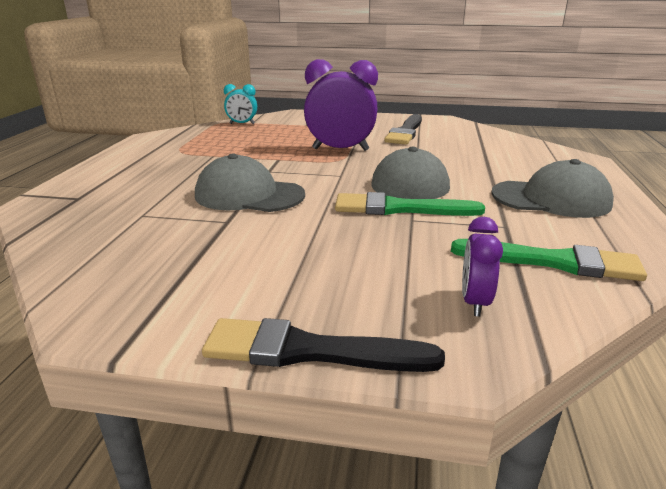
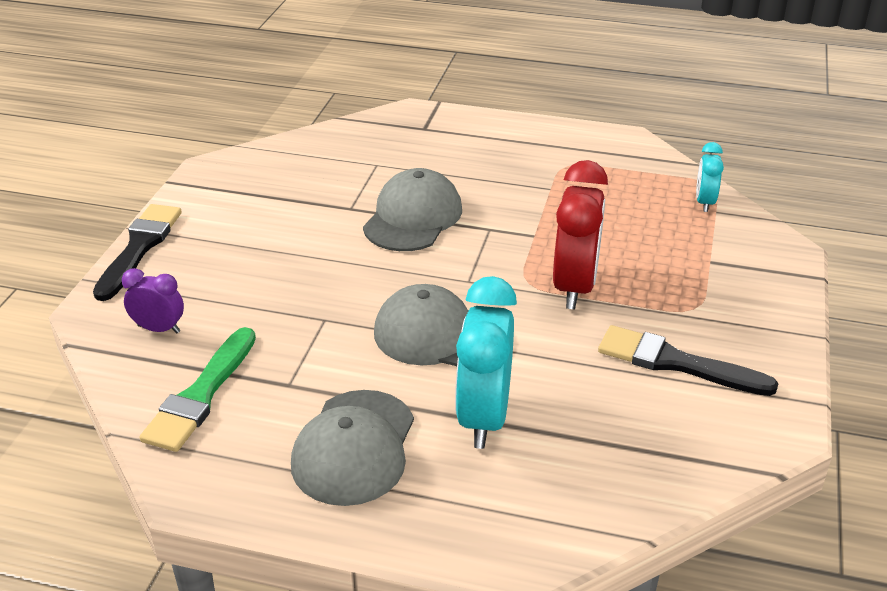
camera: 95 degrees right, 10 degrees up
(340, 149) = (574, 287): purple clock -> red clock
(400, 208) = (354, 314): green brush -> none
(486, 168) = (483, 417): none -> turquoise clock

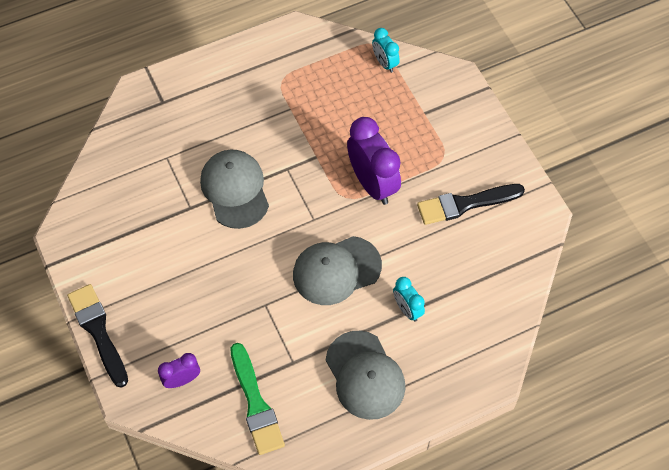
camera: 40 degrees left, 25 degrees up
(483, 417) = (407, 309): turquoise clock -> turquoise clock, size x0.53
(574, 287) = (372, 183): red clock -> purple clock

